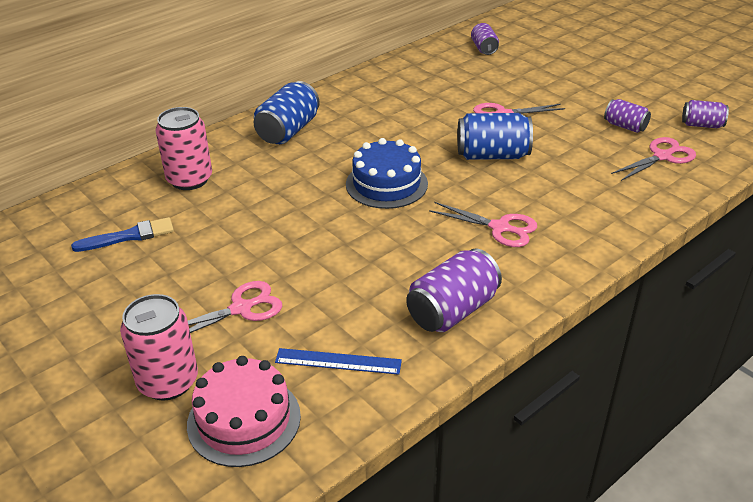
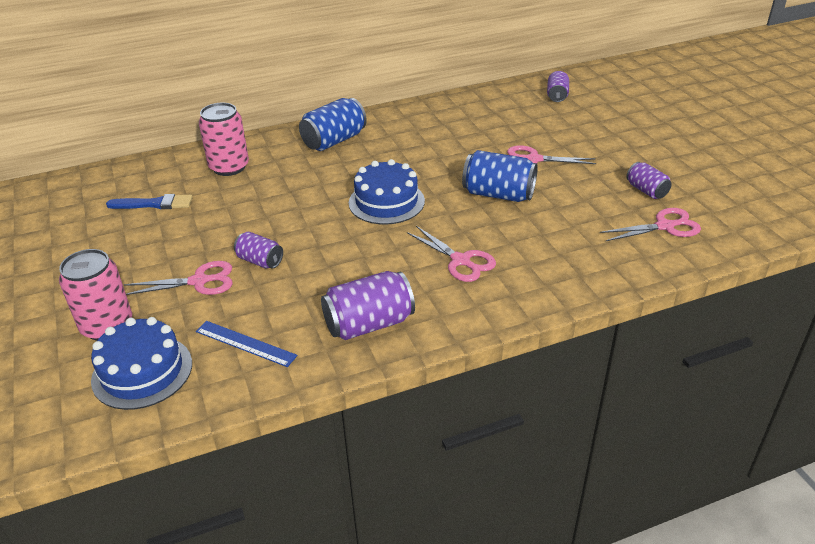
camera: 20 degrees right, 0 degrees up
(244, 420) = (142, 371): pink cake -> blue cake
(702, 125) = (728, 203): purple can -> purple can (260, 261)

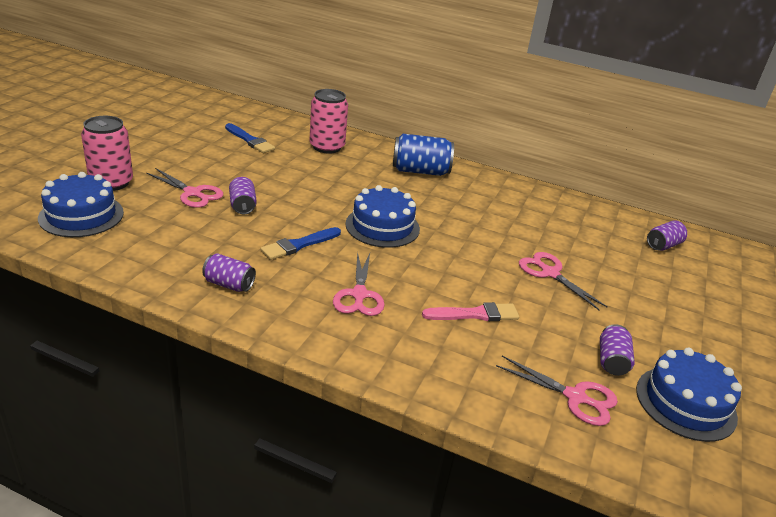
camera: 40 degrees right, 5 degrees down
(245, 343) = (149, 241): blue ruler -> none
(359, 258) = (299, 245): none -> blue brush
(369, 324) = (229, 284): purple can -> purple can, size x0.59
(498, 194) = (473, 275): blue can -> none
(542, 219) = (475, 314): none -> pink brush
(708, 187) = (685, 403): none -> blue cake

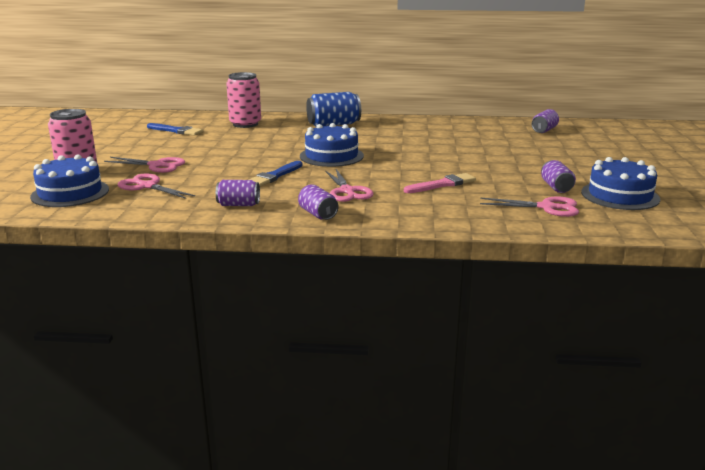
camera: 15 degrees left, 10 degrees down
(242, 206) = (207, 165): purple can -> purple can (318, 214)
(550, 273) = (477, 156): pink scissors -> pink scissors (147, 186)

